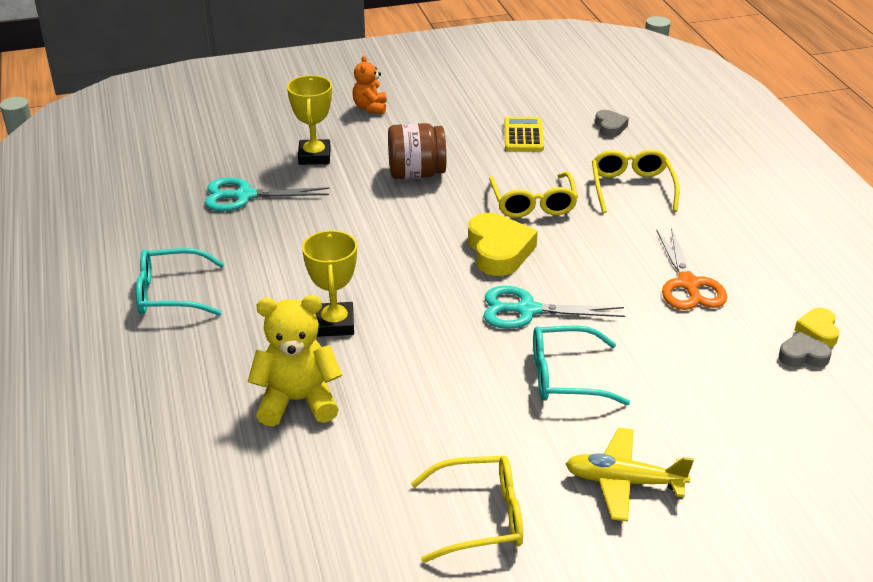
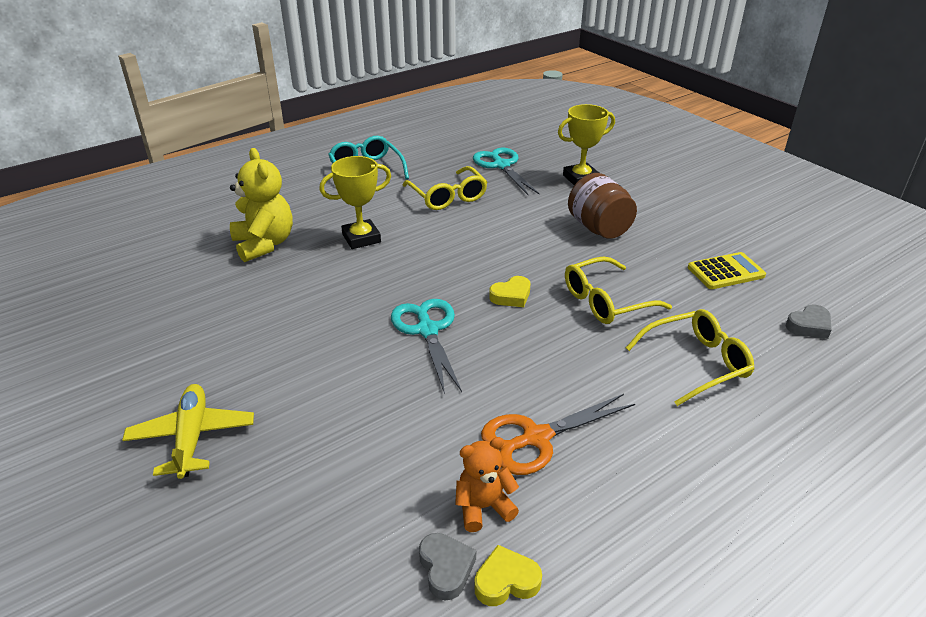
camera: 70 degrees right, 0 degrees up
(370, 108) = (681, 184): orange teddy bear -> orange teddy bear (483, 507)
(480, 517) = (141, 357): yellow glasses -> yellow glasses (447, 197)
(499, 251) = (511, 296): yellow heart -> yellow heart, size x0.55
(565, 376) = (337, 372): turquoise glasses -> none

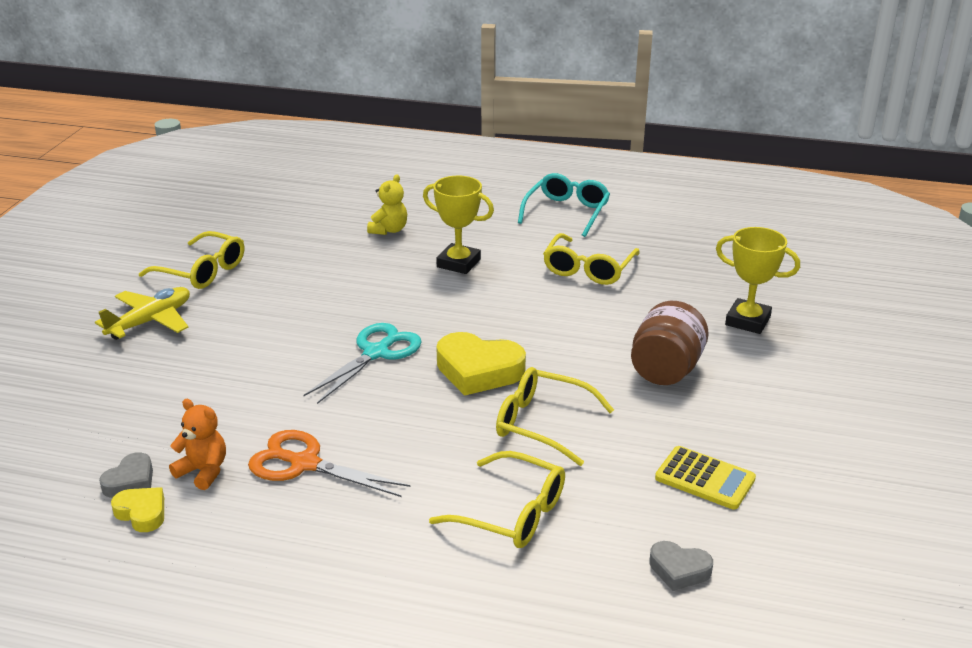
camera: 50 degrees right, 5 degrees down
(159, 366) = (202, 271): none -> yellow glasses
(264, 244) = (389, 230): yellow teddy bear -> yellow teddy bear, size x0.60
(501, 165) = (694, 269): turquoise scissors -> none
(511, 296) = (478, 371): yellow heart -> yellow heart, size x1.82

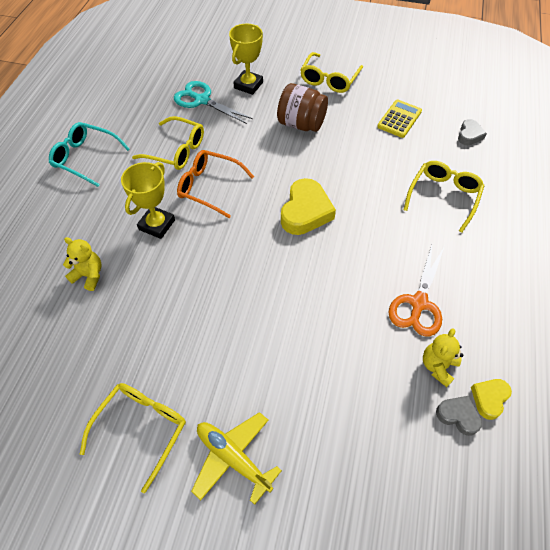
camera: 90 degrees left, 25 degrees up
(203, 471) = (438, 366): orange teddy bear -> yellow teddy bear
(376, 353) = (285, 271): turquoise scissors -> turquoise scissors (202, 100)
(522, 295) = (209, 187): none -> orange glasses
(542, 424) = (360, 181): yellow glasses -> yellow glasses (329, 79)

